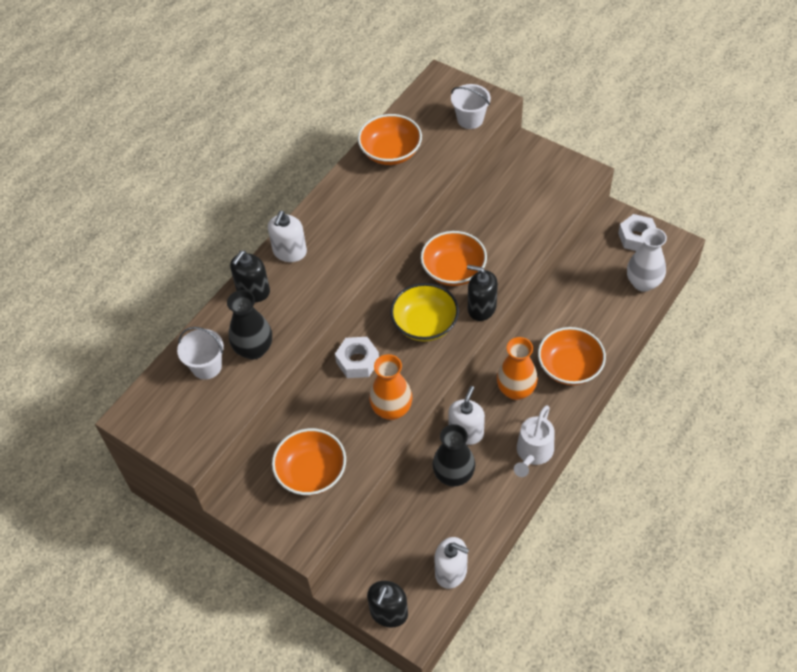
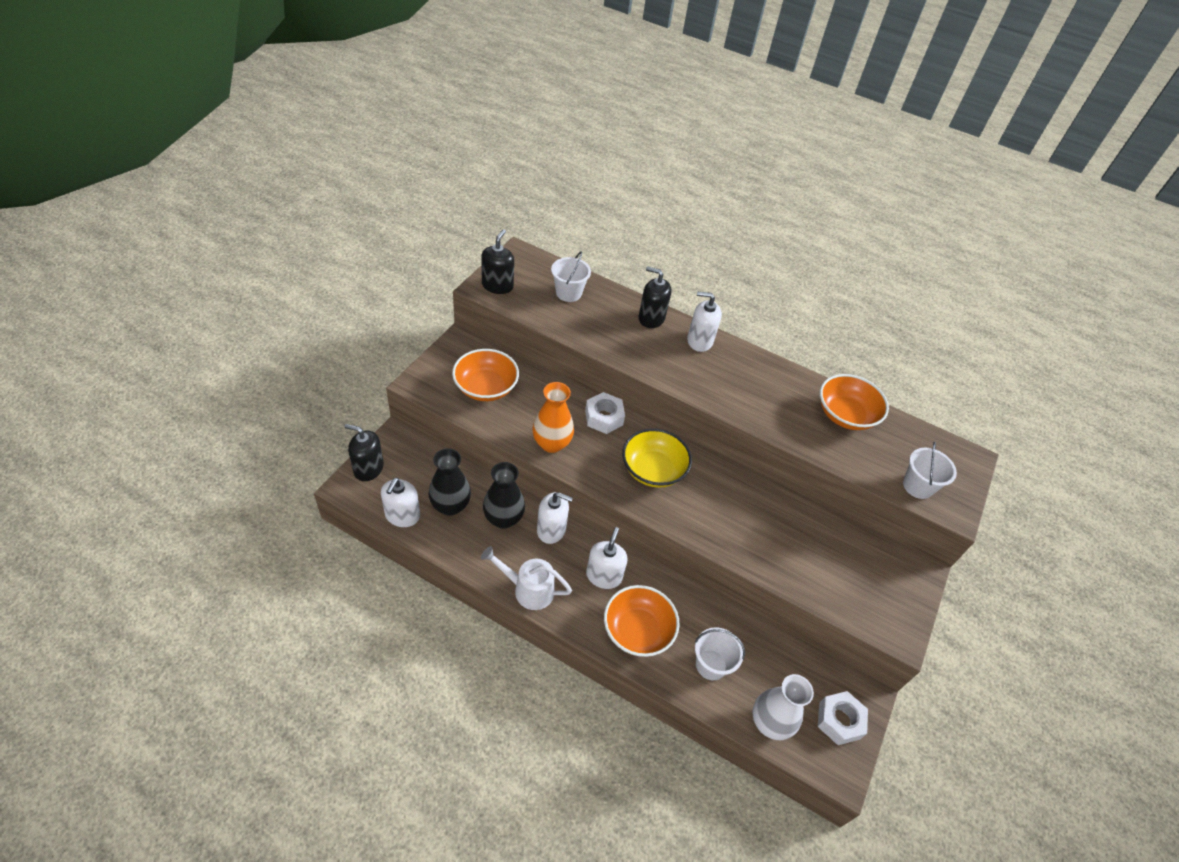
camera: 75 degrees right, 5 degrees down
(254, 349) = (588, 321): black vase -> black vase (450, 506)
(453, 270) = (724, 495): orange bowl -> none
(481, 308) = (680, 519): black soap dispenser -> black soap dispenser (497, 285)
(516, 390) = (604, 576): orange vase -> white soap dispenser
(597, 316) = (711, 665): none -> white bucket

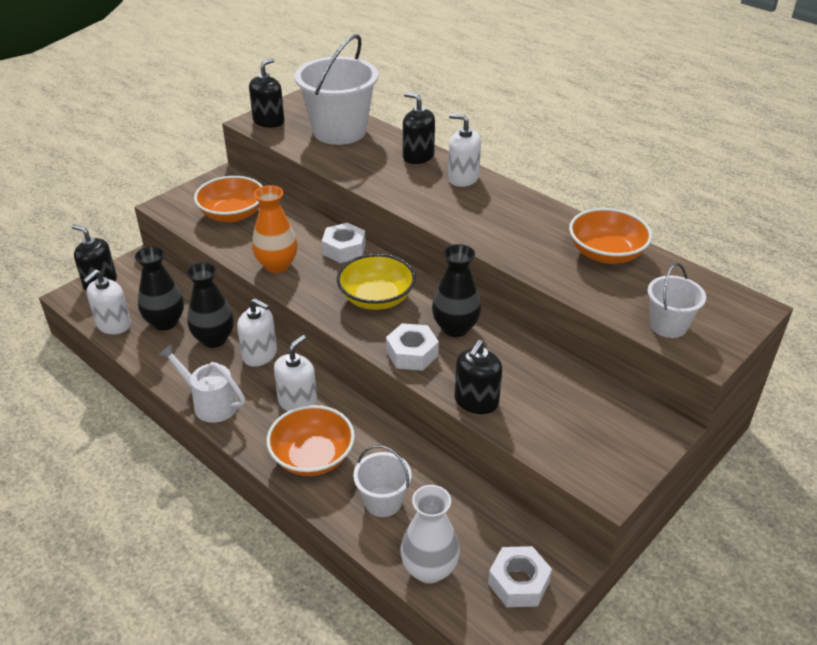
camera: 20 degrees right, 10 degrees down
(568, 293) = (339, 131): white bucket -> white bucket, size x1.93
(705, 526) = (412, 353): none -> white nut
(730, 493) = (455, 328): none -> black vase
(774, 568) = (476, 401): none -> black soap dispenser

